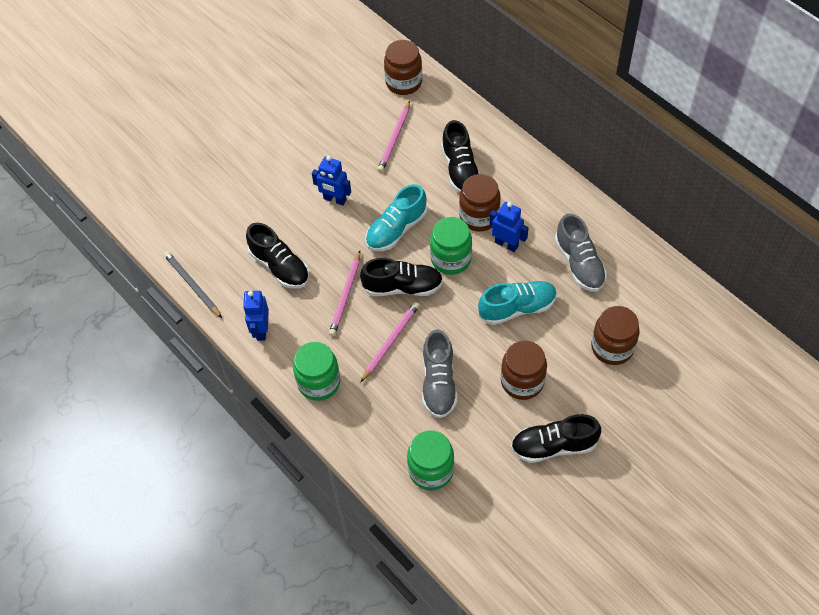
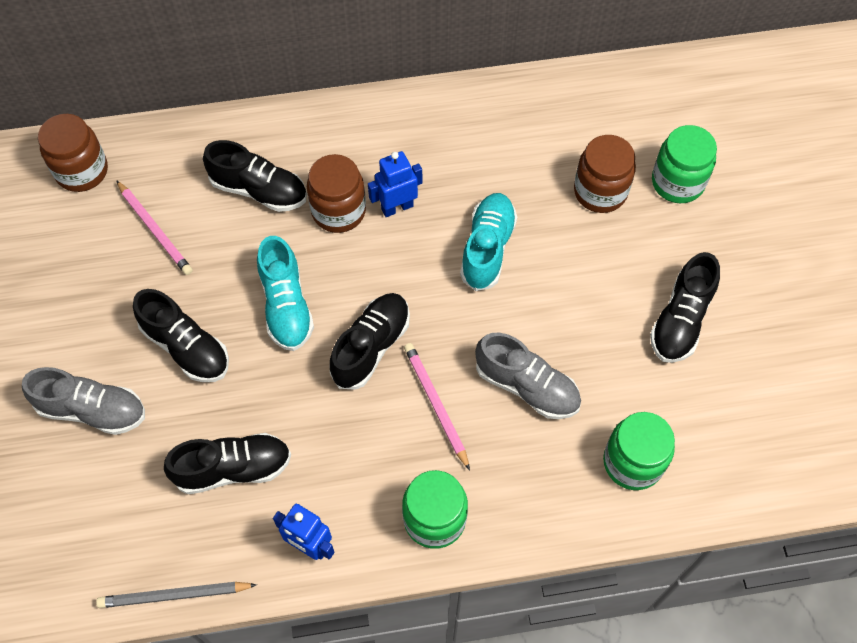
camera: 60 degrees left, 5 degrees up
(334, 199) = (186, 347): blue robot -> black shoe
(346, 295) = (335, 416): pink pencil -> none
(451, 259) = (372, 274): green jar -> green jar (677, 182)
(522, 381) = (582, 301): brown jar -> none
(579, 264) = (476, 156): grey shoe -> grey shoe (92, 410)

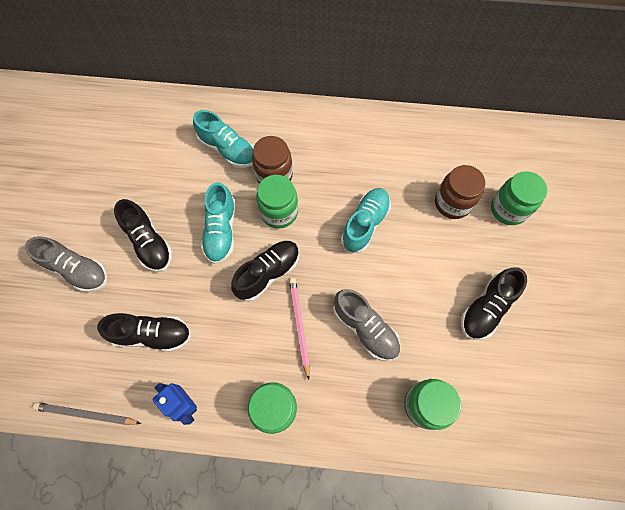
camera: 15 degrees right, 5 degrees up
(82, 171) = (123, 112): brown jar -> none
(155, 230) = (155, 160): pink pencil -> none
(259, 190) = (228, 150): black shoe -> turquoise shoe
(361, 260) = (279, 212): none -> green jar
(397, 207) = (313, 182): blue robot -> none

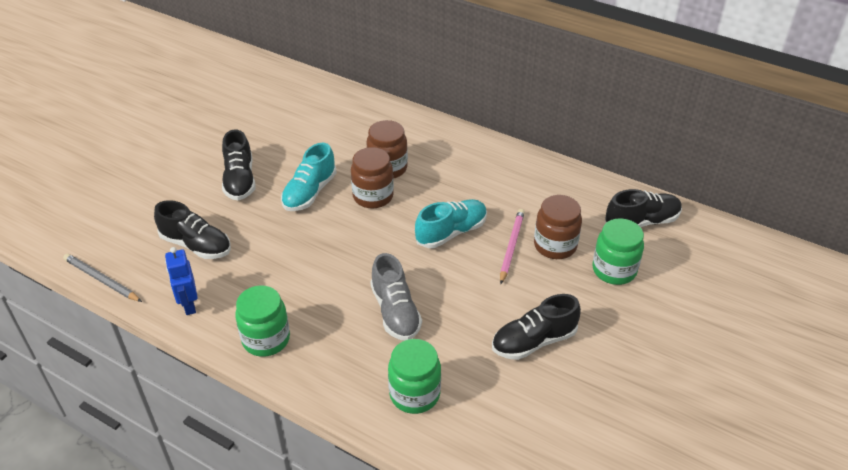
camera: 25 degrees right, 25 degrees down
(77, 270) = (166, 179): grey shoe -> none
(228, 150) = (357, 137): turquoise shoe -> none
(268, 273) = (331, 237): black shoe -> black shoe (641, 222)
(279, 212) = (373, 196): green jar -> brown jar
(299, 325) = (333, 286): pink pencil -> pink pencil (511, 246)

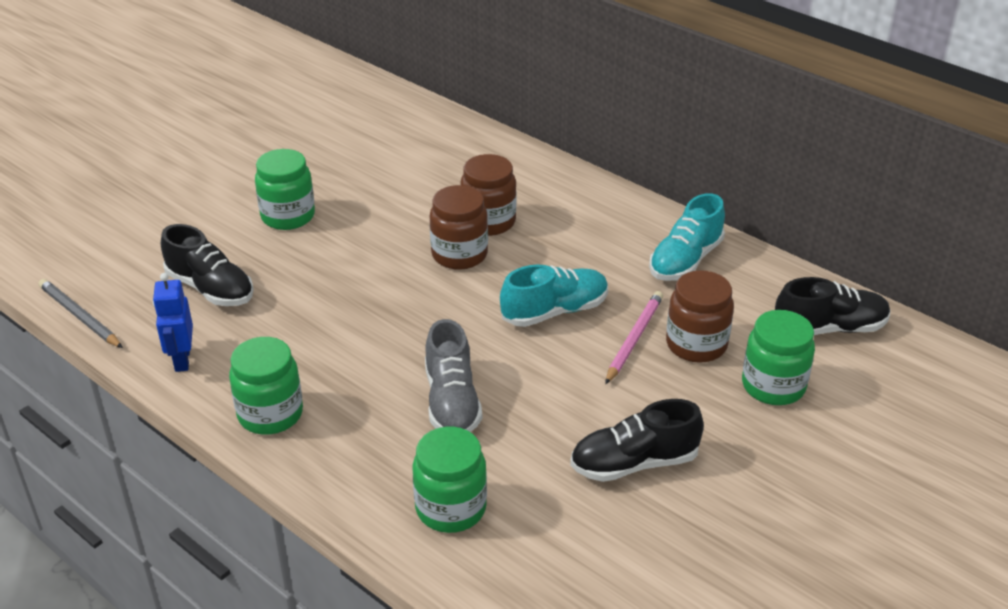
camera: 10 degrees right, 5 degrees down
(240, 180) = (288, 216): black shoe -> green jar
(309, 193) = (375, 241): turquoise shoe -> turquoise shoe (685, 261)

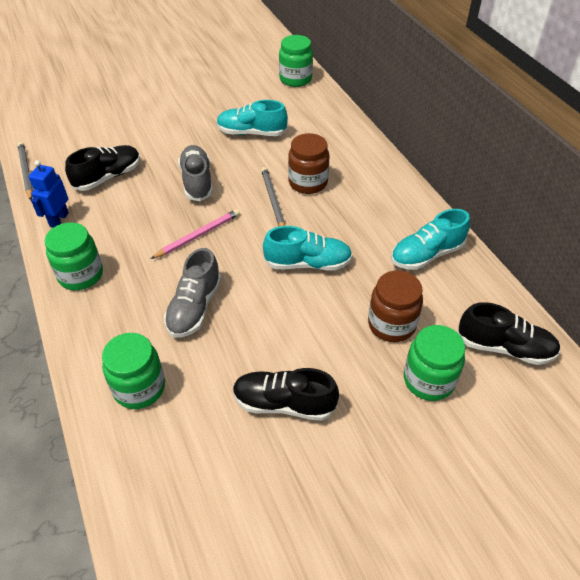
camera: 25 degrees right, 10 degrees up
(210, 289) = (108, 177): black shoe -> black shoe turned 105 degrees counterclockwise
(288, 216) = (186, 142): green jar -> green jar (295, 79)
(341, 260) = (197, 182): none -> grey shoe
(370, 182) = (251, 133): none -> turquoise shoe
(459, 254) = (273, 201): brown jar -> grey pencil
(634, 339) = (349, 304): pink pencil -> pink pencil (198, 235)

